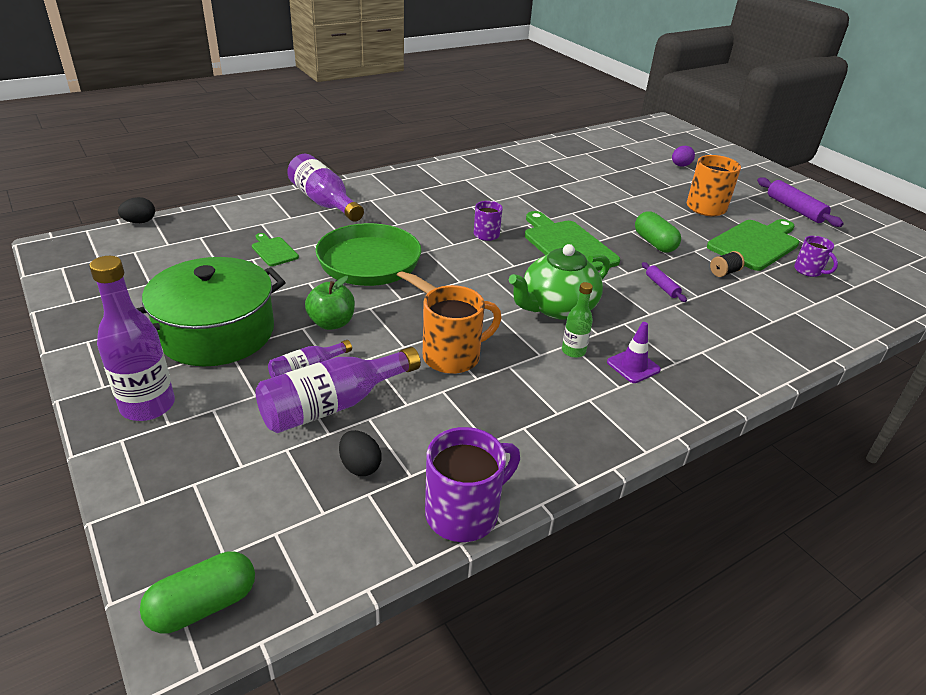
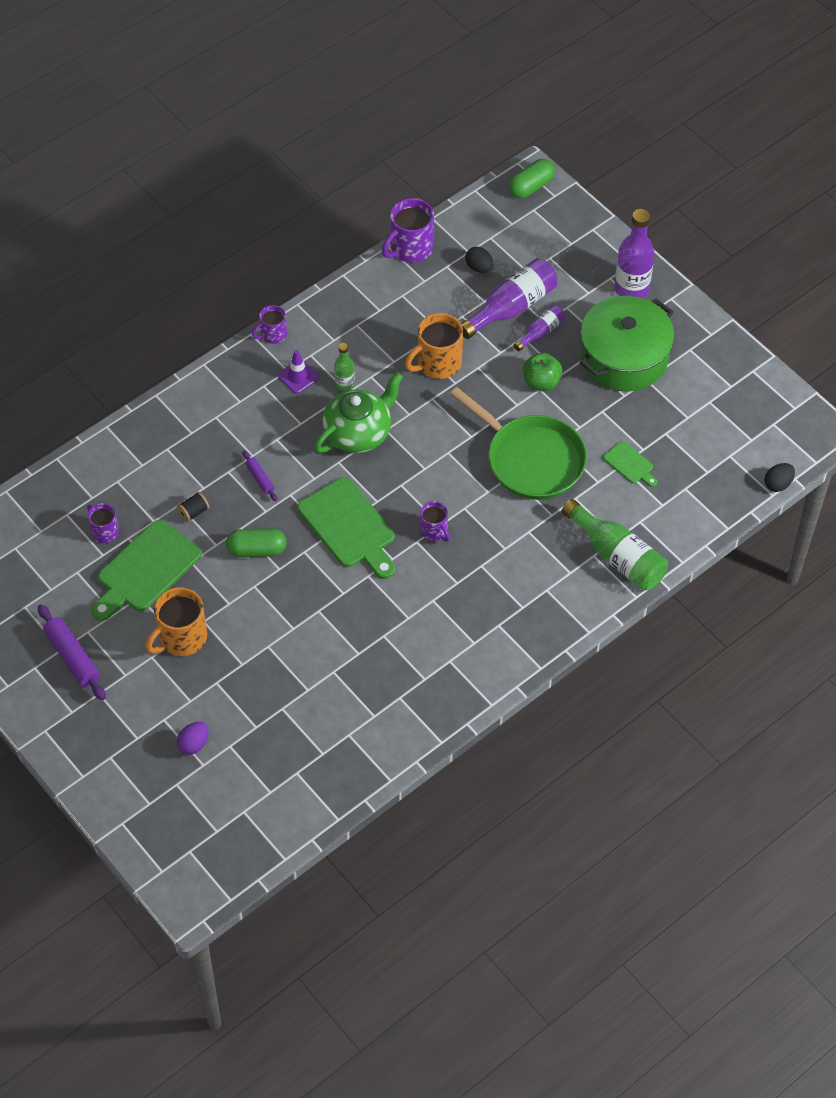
camera: 175 degrees right, 20 degrees up
(324, 202) = (617, 557): purple bottle -> green bottle
(654, 243) = (257, 550): green capsule -> green capsule turned 60 degrees counterclockwise
(675, 416) = (272, 335): none -> purple mug

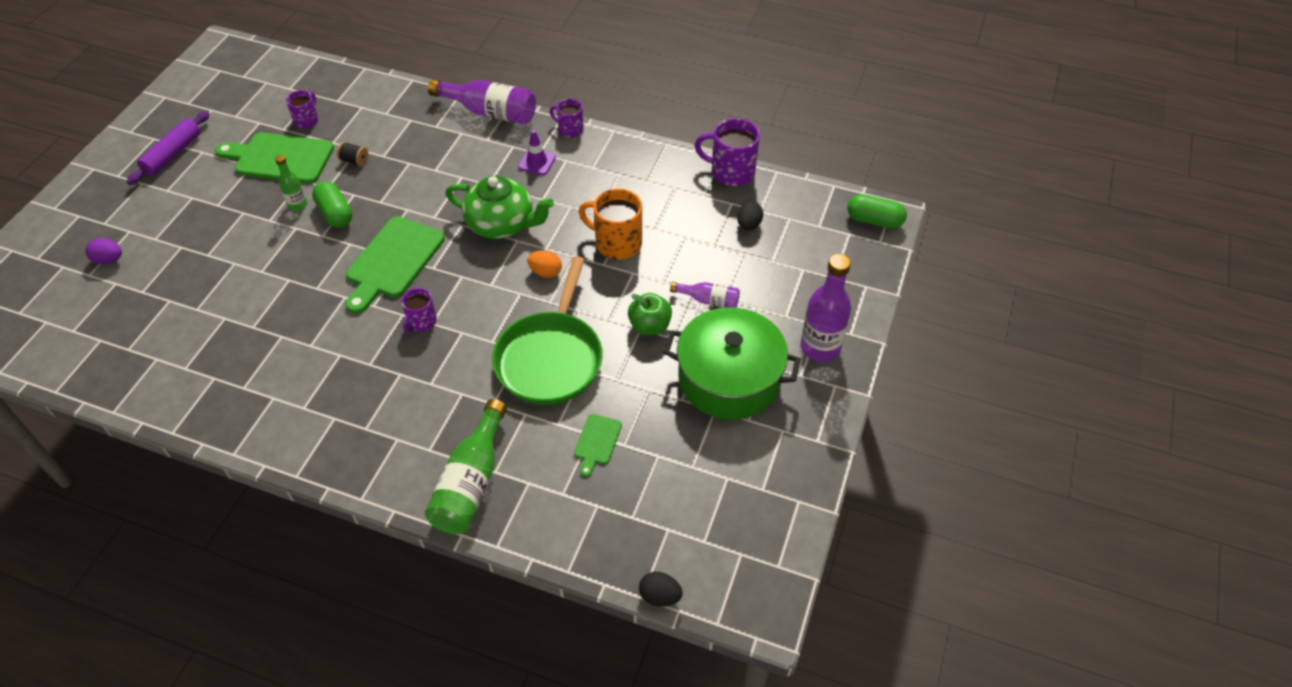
camera: 60 degrees right, 5 degrees down
(181, 638) = (219, 207): orange mug -> none
(260, 479) = (412, 184): purple rolling pin -> none
(344, 384) = (549, 193): green bottle -> green bottle (297, 205)
(437, 425) = (545, 272): none -> orange egg
(512, 307) = (721, 267): purple bottle -> purple bottle (490, 112)

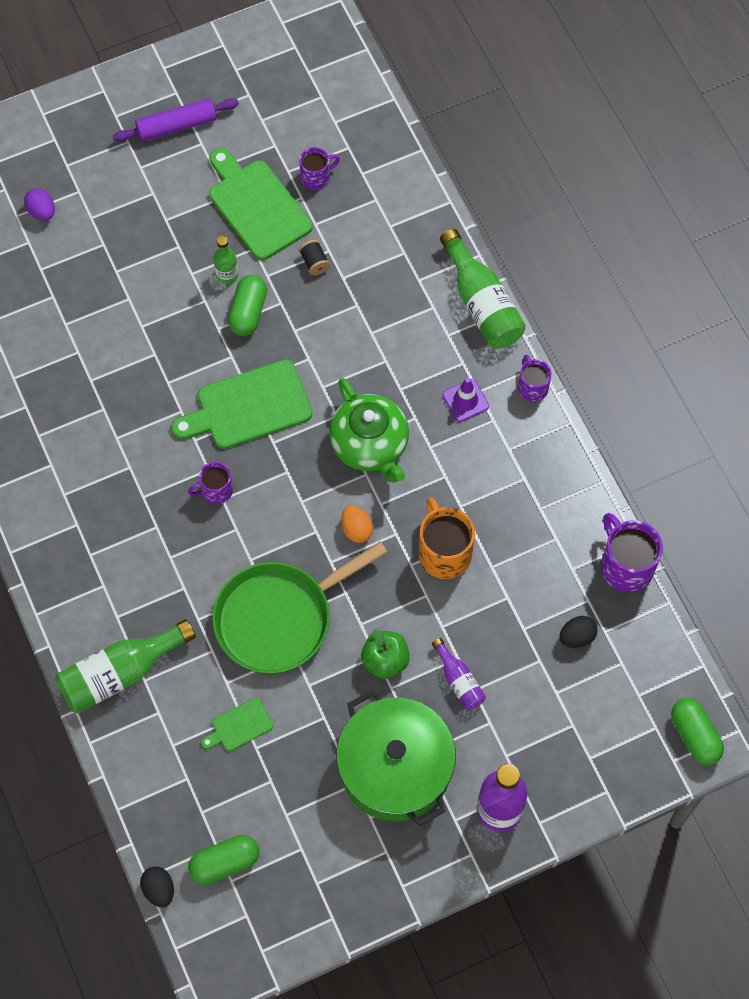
camera: 45 degrees right, 15 degrees up
(490, 112) = (481, 303): purple bottle -> green bottle
(686, 535) = (224, 863): none -> green capsule

